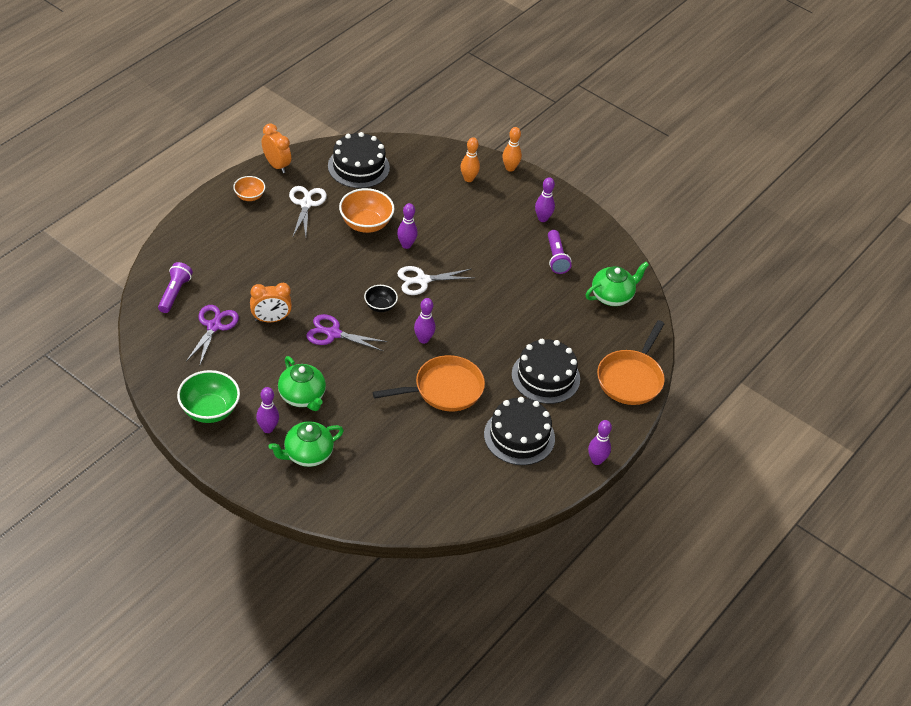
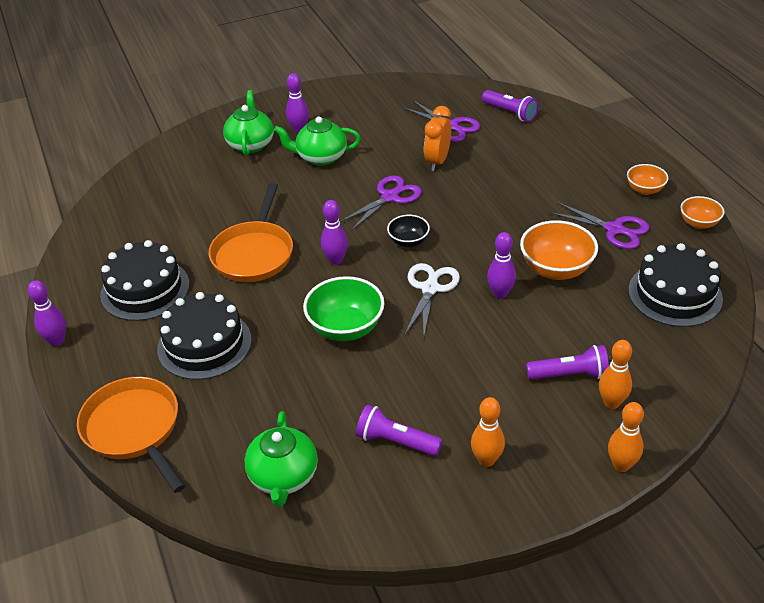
camera: 125 degrees right, 5 degrees down
(209, 410) = (346, 104): green bowl -> green bowl (346, 328)
(276, 165) = (698, 223): orange clock -> orange bowl
(306, 204) = (614, 229): white scissors -> purple scissors
(458, 199) = (570, 375): none -> purple flashlight
(542, 218) = (486, 460): purple bowling pin -> orange bowling pin

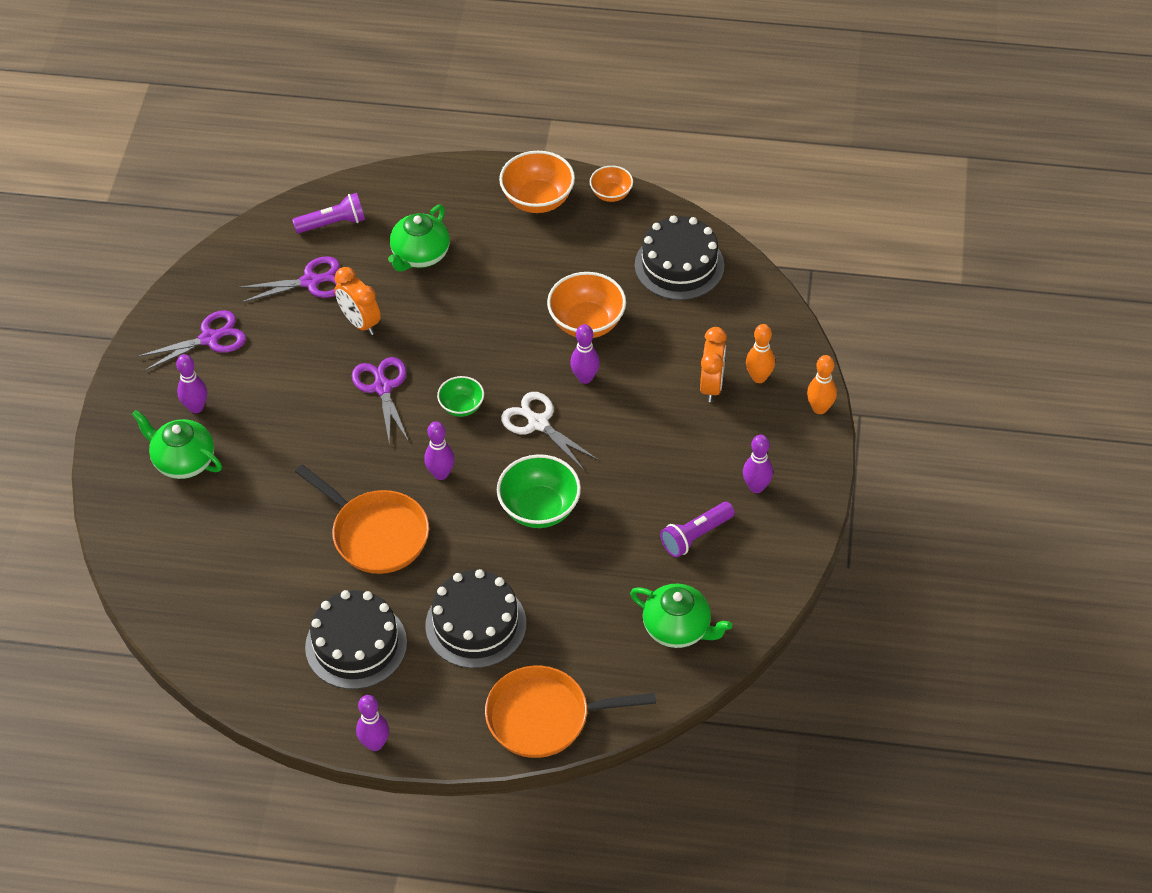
camera: 60 degrees left, 10 degrees up
(321, 157) = (265, 411): green teapot -> green teapot (420, 255)
(408, 242) = (461, 406): black bowl -> green bowl
(486, 460) = (756, 487): orange bowling pin -> purple bowling pin
(570, 375) = (712, 386): purple flashlight -> orange clock
(614, 229) = (571, 253): purple scissors -> purple scissors (209, 338)
(644, 190) = (538, 200): orange bowl -> orange bowl, size x1.72

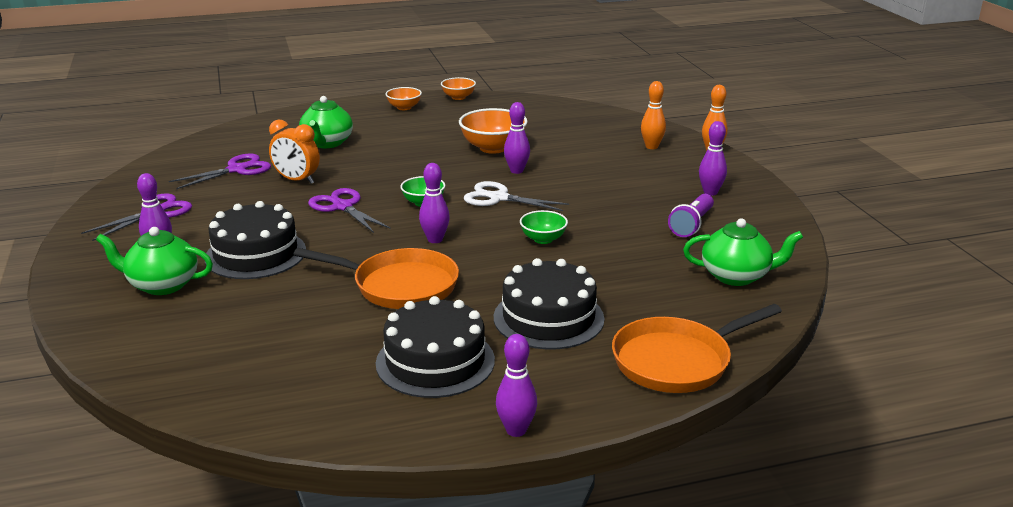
camera: 25 degrees left, 25 degrees down
(333, 223) = (239, 142): purple flashlight -> none
(538, 200) = (404, 107): orange bowl -> orange bowl, size x0.58
(539, 509) = (543, 239): green bowl -> green bowl, size x0.58
(679, 265) = (539, 115): black cake -> black cake (255, 254)
(712, 386) = (620, 156): orange clock -> none

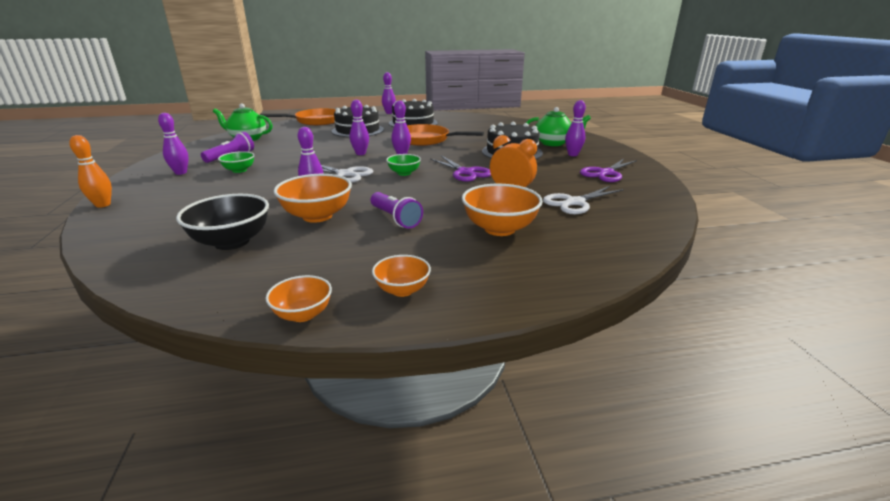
camera: 175 degrees left, 0 degrees up
(236, 170) = (575, 202): purple scissors -> white scissors
(327, 143) = (499, 229): green teapot -> orange bowl
(419, 148) = (395, 218): none -> purple flashlight
(501, 240) = (360, 153): none -> purple bowling pin
(543, 239) = (334, 153): green bowl -> green bowl (239, 170)
(544, 127) = (232, 242): none -> black bowl
(651, 147) = (153, 211): orange bowling pin -> none

